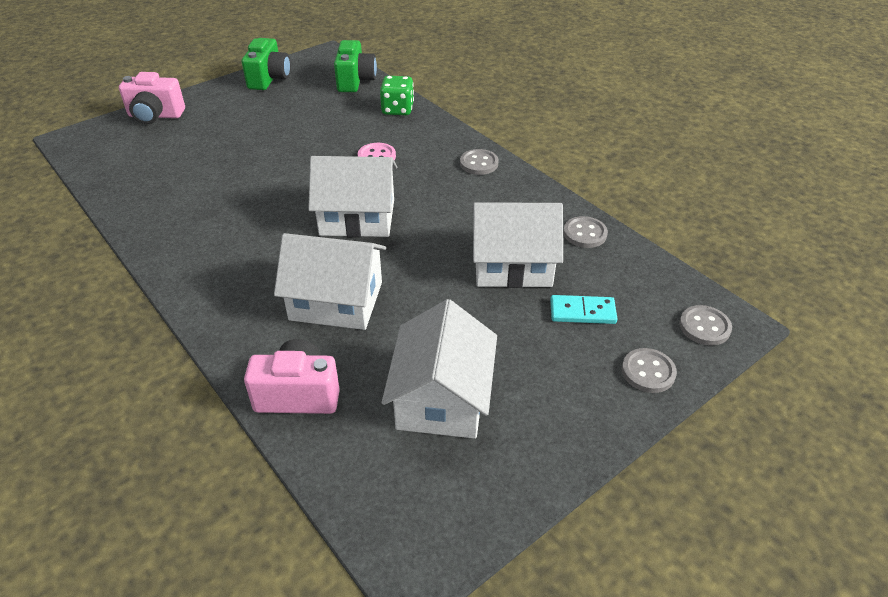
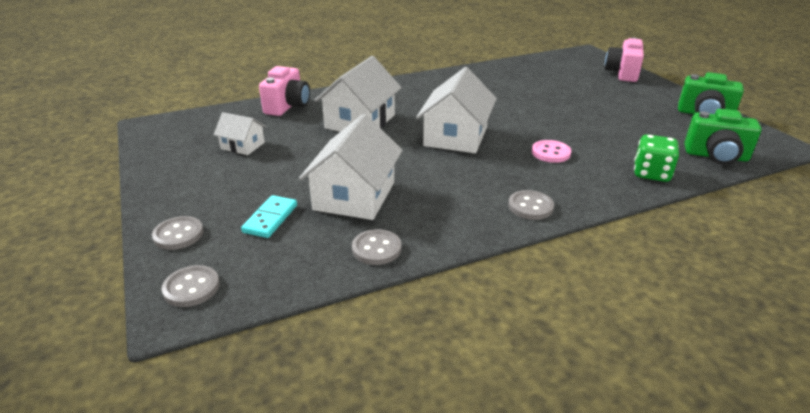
camera: 105 degrees right, 10 degrees down
(442, 398) = (242, 146): white house -> white house, size x0.53

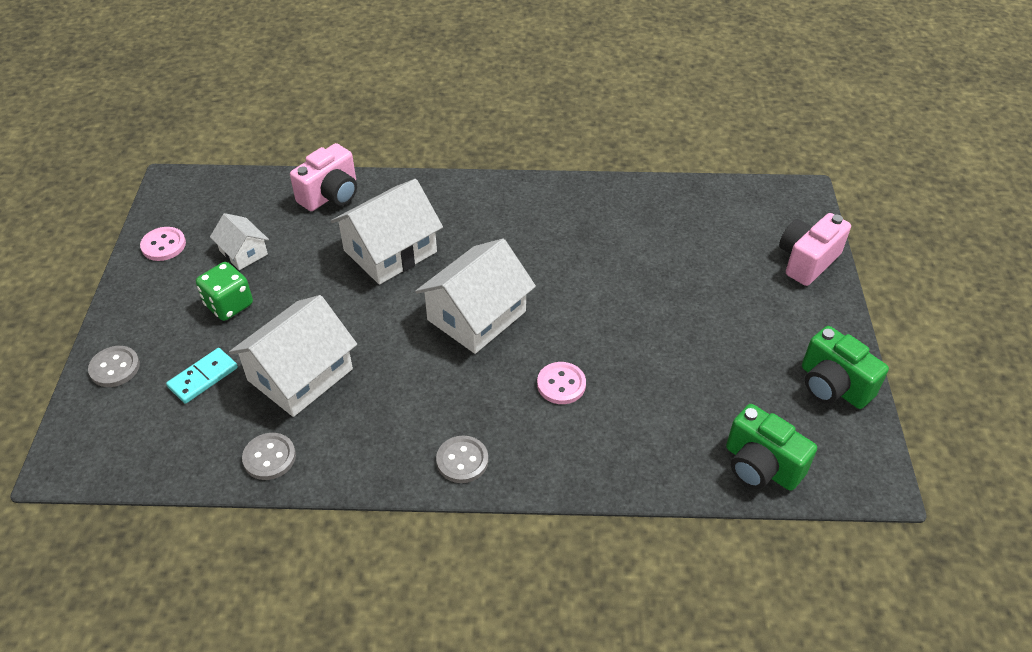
camera: 25 degrees right, 15 degrees up
(167, 156) = (163, 245): none -> pink button
(191, 288) = (90, 440): grey button -> none
(651, 173) = (647, 463): green dice -> green dice (229, 305)

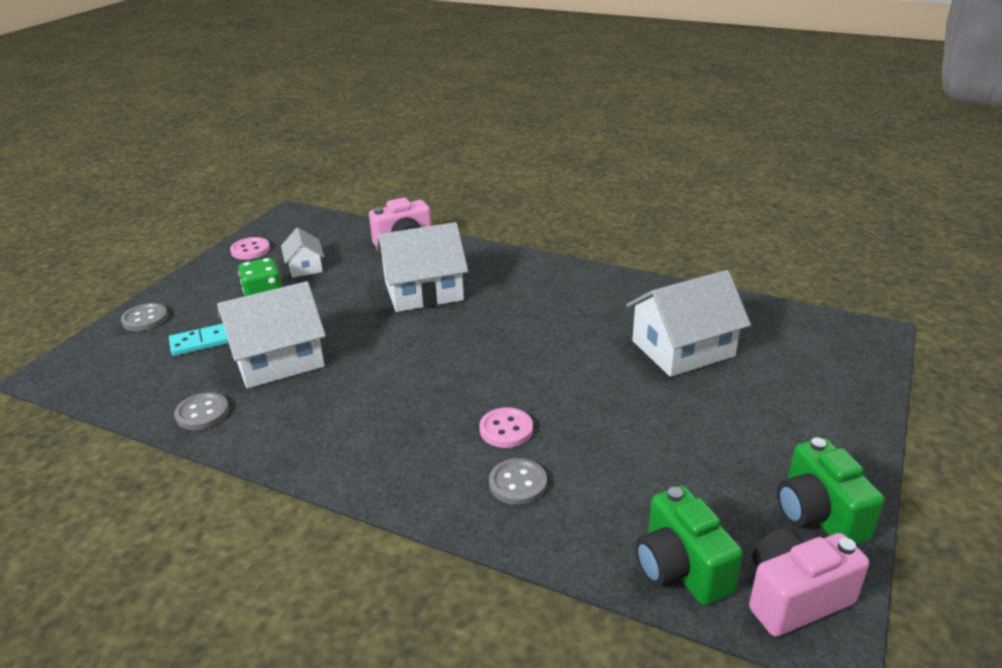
camera: 25 degrees right, 15 degrees down
(462, 460) = (364, 465): grey button -> grey button (518, 483)
(476, 315) = (464, 354): white house -> white house (682, 348)
(807, 261) = (848, 391): pink camera -> pink camera (794, 598)

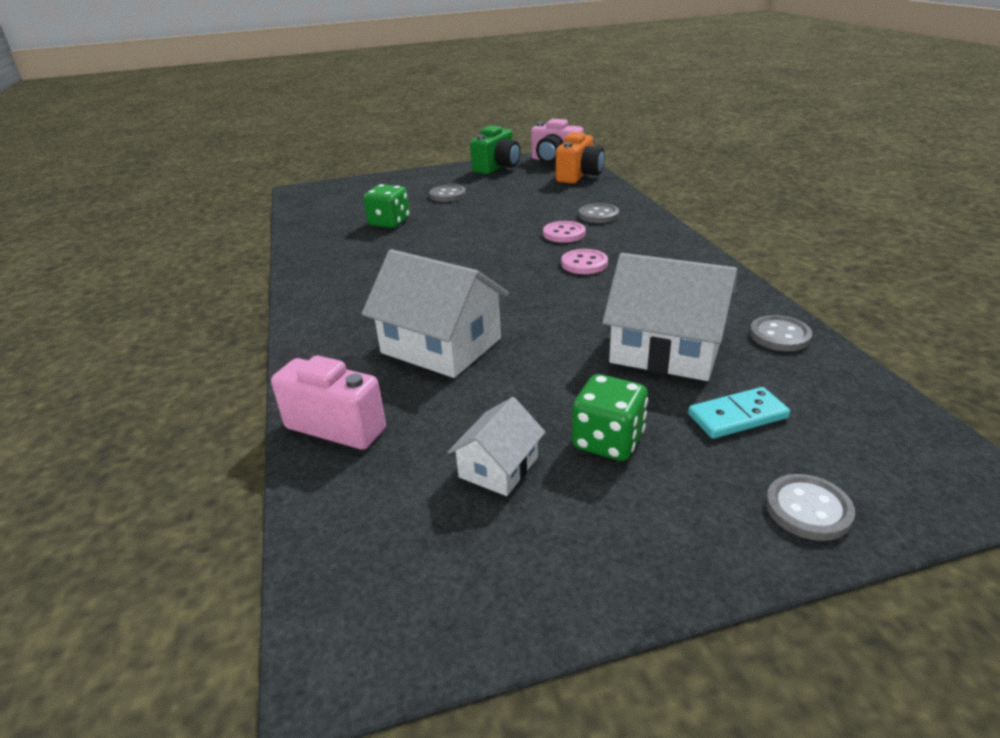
camera: 130 degrees left, 0 degrees up
(202, 342) = (737, 416): turquoise domino -> turquoise domino turned 45 degrees counterclockwise
(250, 250) = (527, 578): pink button -> pink button (584, 263)
(680, 569) = (579, 176): green camera -> orange camera
(682, 348) = (389, 223): white house -> green dice
(732, 416) = (447, 195): none -> grey button

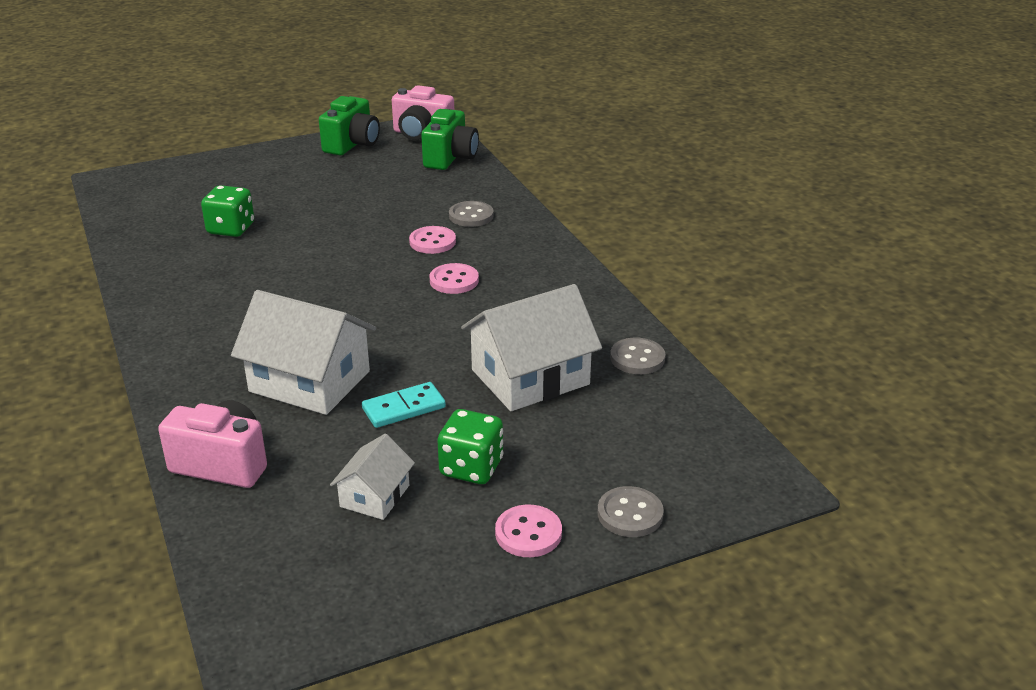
camera: 10 degrees left, 0 degrees up
(447, 195) = (295, 187): grey button -> none
(579, 176) = (450, 158): orange camera -> green camera
(666, 350) = (530, 377): white house -> white house turned 45 degrees counterclockwise
(682, 525) = (528, 533): none -> pink button
(737, 416) = (586, 439): turquoise domino -> turquoise domino (404, 408)

